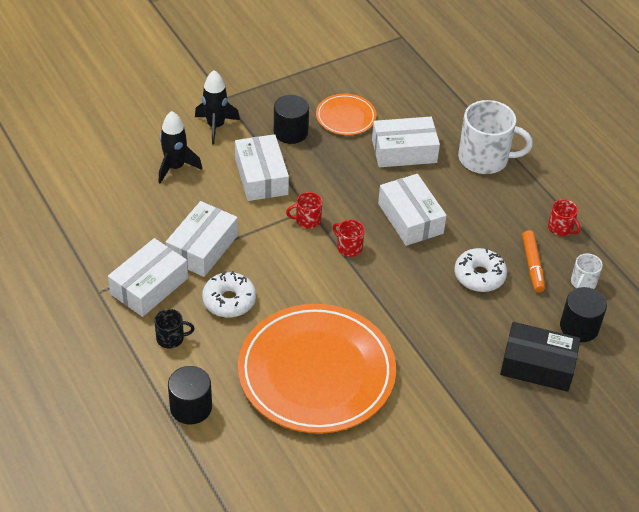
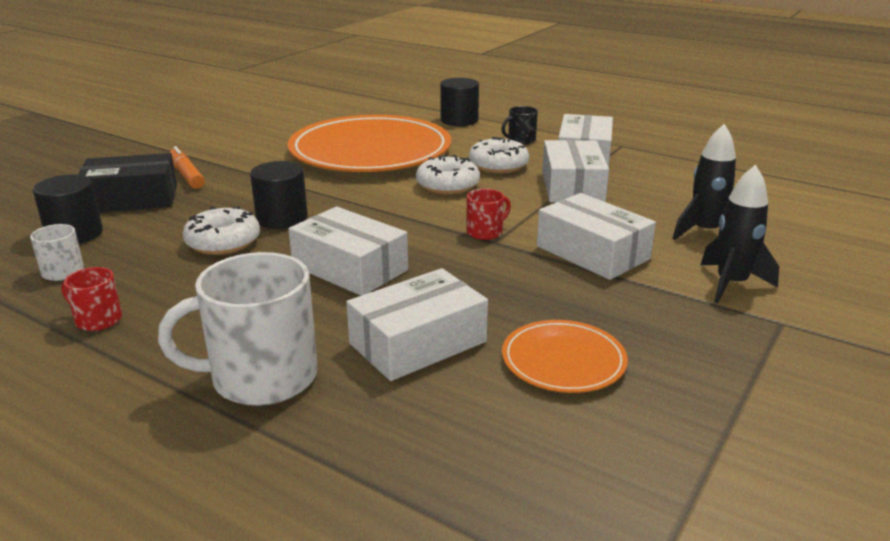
camera: 155 degrees right, 20 degrees down
(290, 132) = (621, 311): black cylinder -> black cylinder (282, 218)
(291, 286) = (447, 185): none -> white donut
(349, 247) = (411, 224): red mug -> none
(532, 265) = (145, 269): orange marker -> orange marker (187, 175)

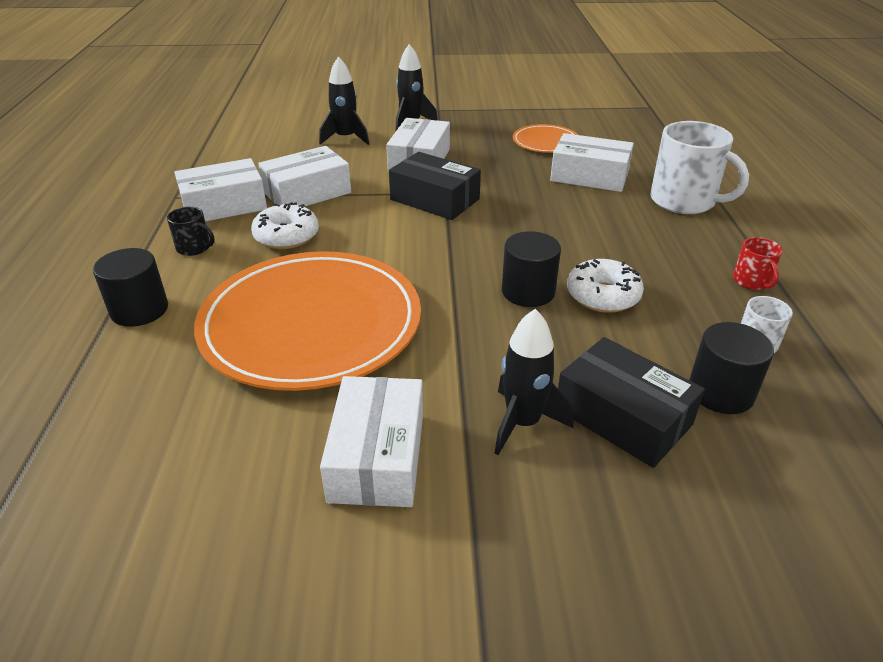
camera: 125 degrees left, 10 degrees up
(187, 175) = (523, 423): orange marker -> black rocket
(350, 268) = (553, 225): white box -> white box (377, 456)
(447, 185) = (363, 243): white donut -> none
(485, 232) = (434, 199): red mug -> black box

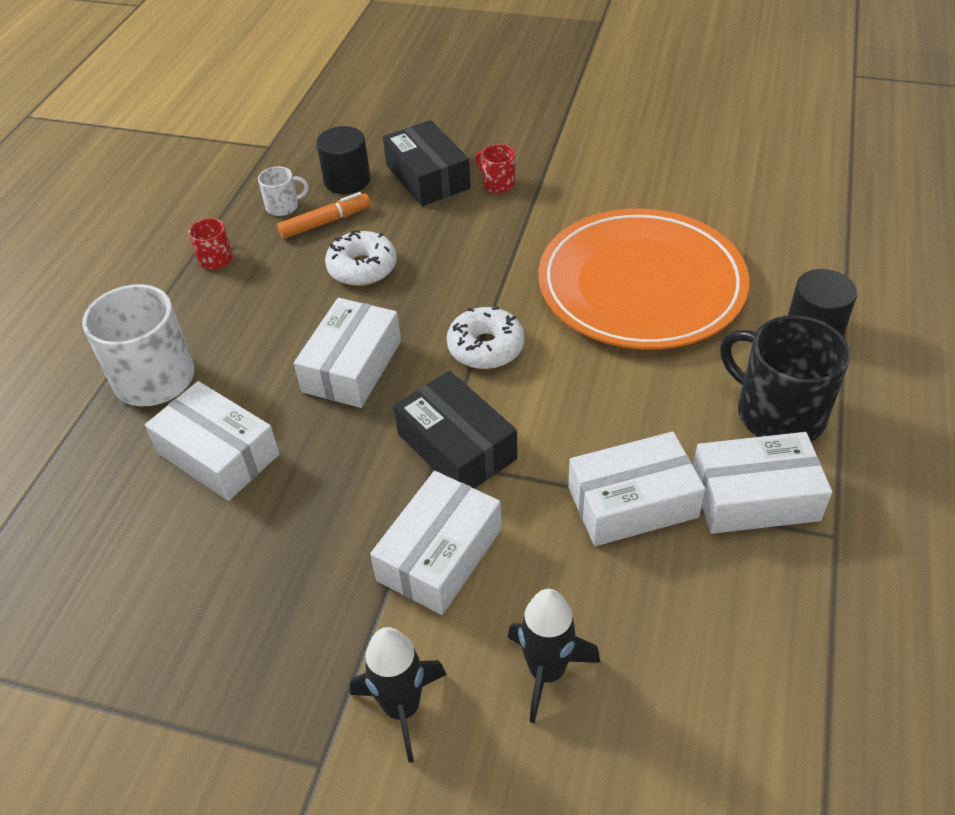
camera: 160 degrees left, 10 degrees up
(194, 248) = (778, 413): black mug -> black mug, size x2.09
(286, 236) = (664, 412): white donut -> white donut (486, 347)
(377, 456) = (604, 180): white box -> white box (352, 366)
(523, 423) = (498, 184): black rocket -> red mug
(528, 291) = (427, 284): black cylinder -> none
(545, 142) = (206, 565): orange plate -> none
(687, 334) = (325, 222): none -> orange marker

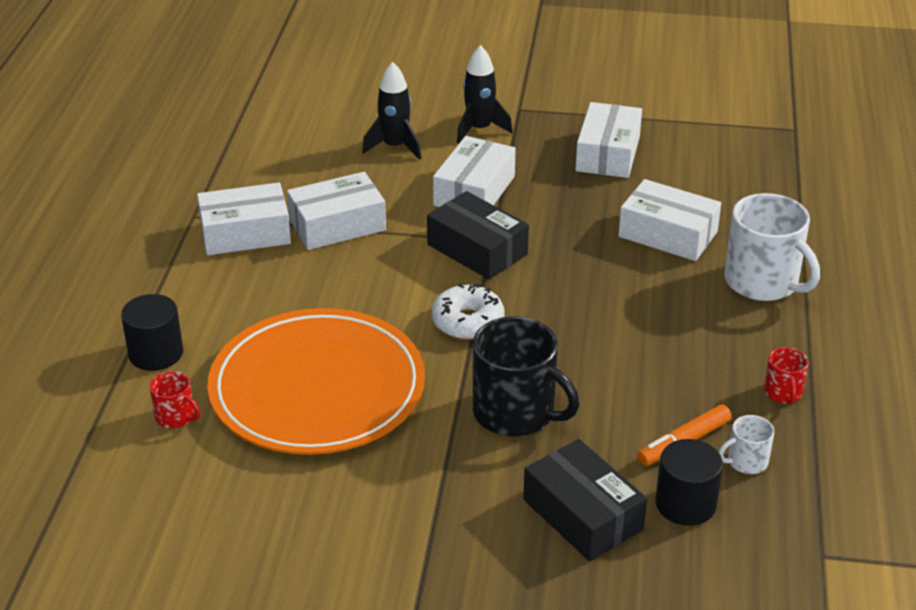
camera: 170 degrees right, 10 degrees down
(352, 366) = (586, 300): white box -> white box (607, 153)
(362, 268) = (616, 391): white donut -> none
(498, 184) = (489, 508): red mug -> red mug (176, 417)
(778, 413) = (211, 286): black mug -> black mug (516, 412)

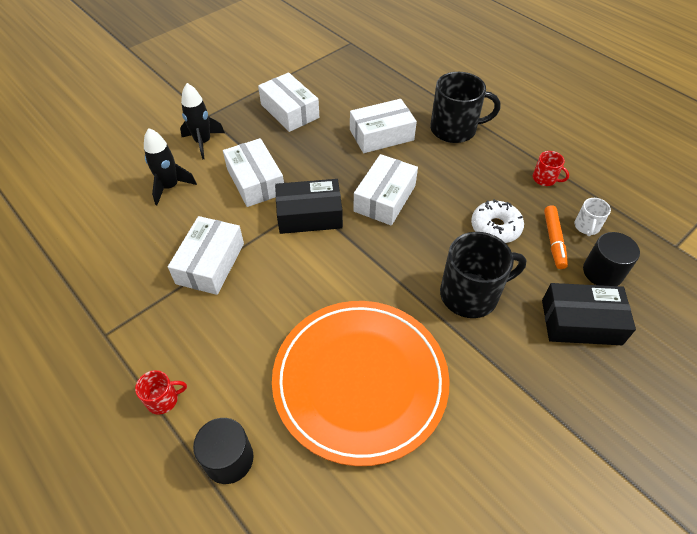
camera: 50 degrees left, 15 degrees up
(176, 417) = (311, 491): red mug -> red mug (163, 399)
(245, 233) = (160, 317): white box -> white box (384, 198)
(467, 322) = (370, 262): white donut -> white donut (495, 227)
(763, 282) = (454, 129): white mug -> black mug

